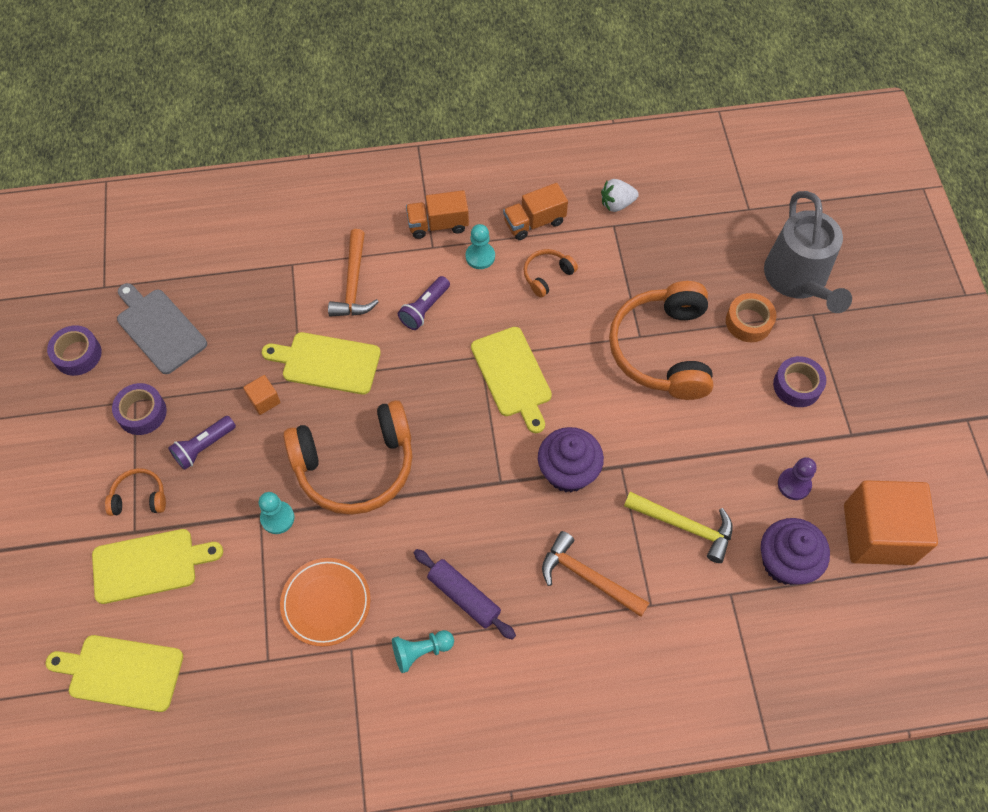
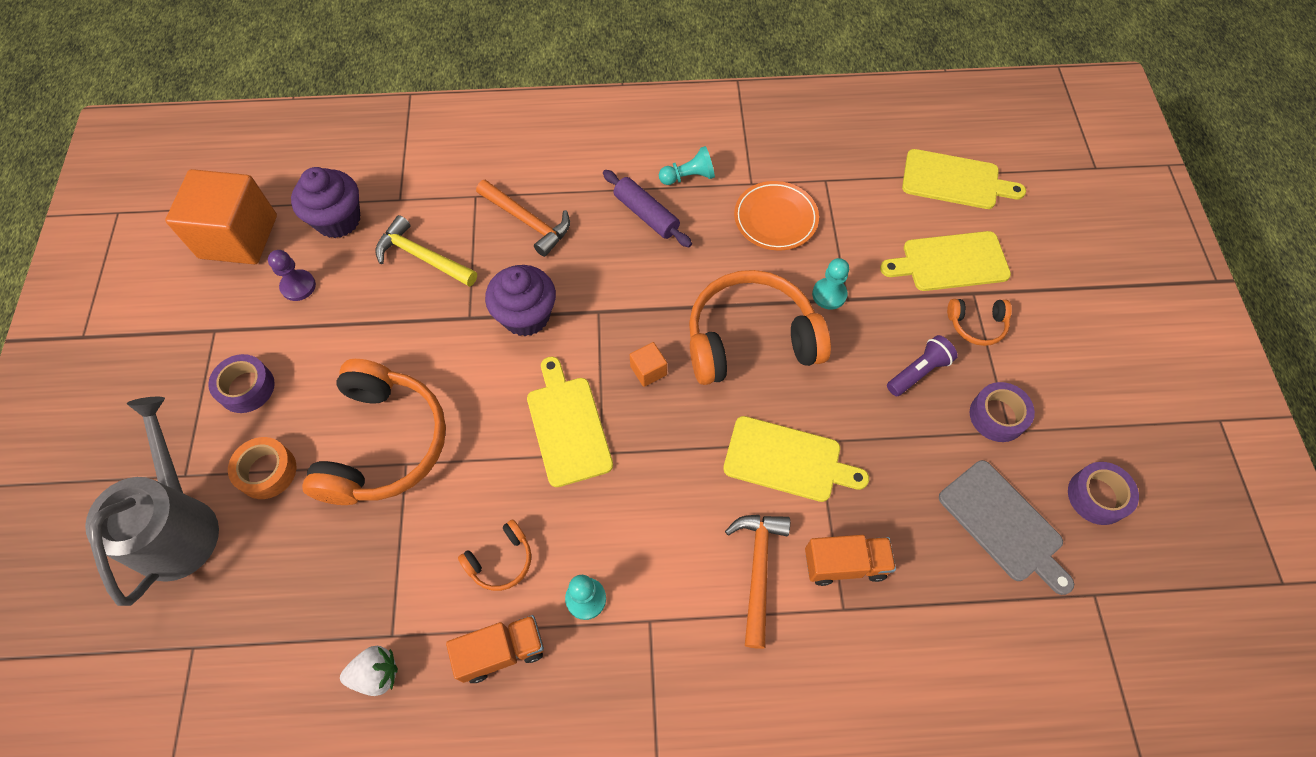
camera: 175 degrees left, 0 degrees up
(264, 400) = (858, 419): orange cube -> orange cube (648, 370)
(424, 309) = (666, 524): purple flashlight -> none
(438, 224) = (639, 659): orange truck -> orange truck (844, 564)

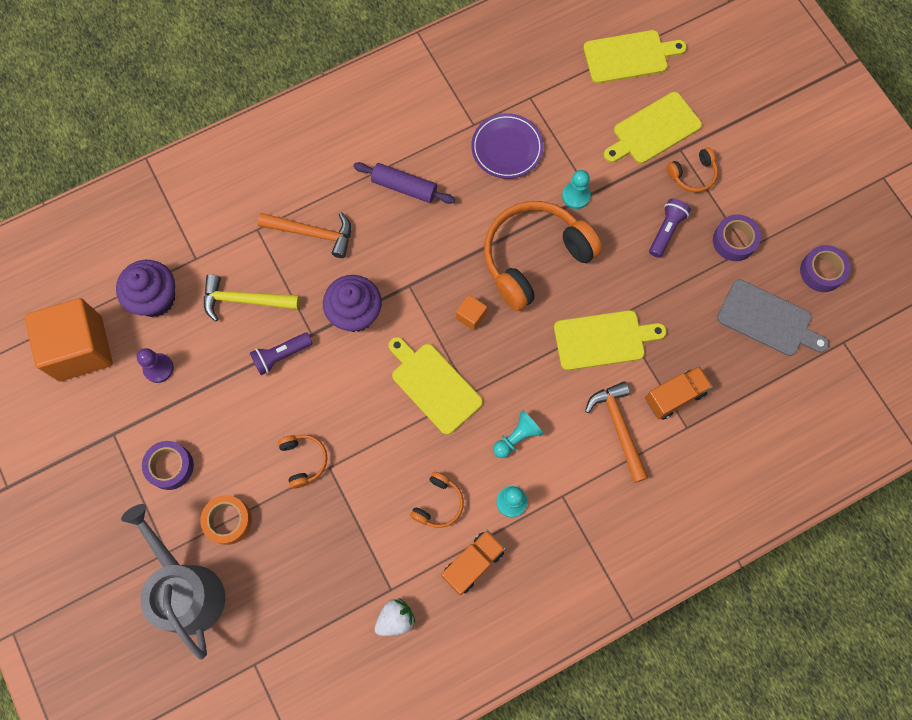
camera: 25 degrees left, 10 degrees up
(383, 443) = (303, 460): orange headphones -> orange headphones, size x0.45
(425, 325) = (281, 355): none -> purple flashlight
(688, 177) = (421, 139): turquoise pawn -> turquoise pawn (517, 437)
(775, 219) = (507, 148): orange plate -> purple plate

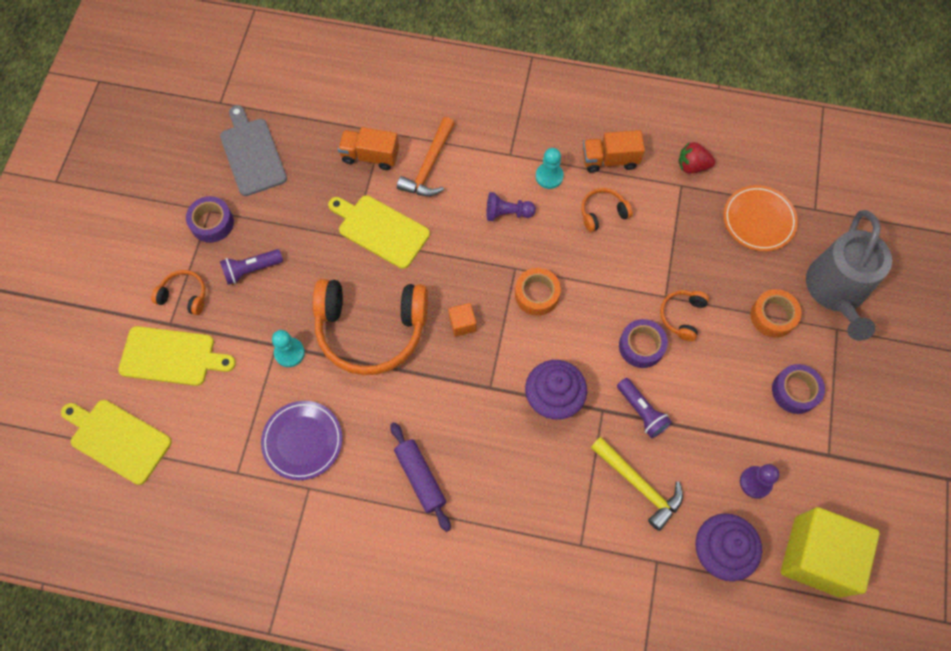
camera: 140 degrees left, 5 degrees down
(80, 348) = (817, 556): orange cube -> yellow cube
(281, 355) = (641, 412): purple flashlight -> purple flashlight turned 45 degrees clockwise
(298, 609) = (758, 220): none -> orange plate
(312, 233) = (534, 500): orange hammer -> none
(395, 619) = (692, 166): white strawberry -> red strawberry
(434, 385) = (537, 295): yellow cutting board -> orange tape
(517, 437) = (507, 213): turquoise pawn -> purple pawn
(821, 271) = (178, 155): purple tape -> purple tape (641, 346)

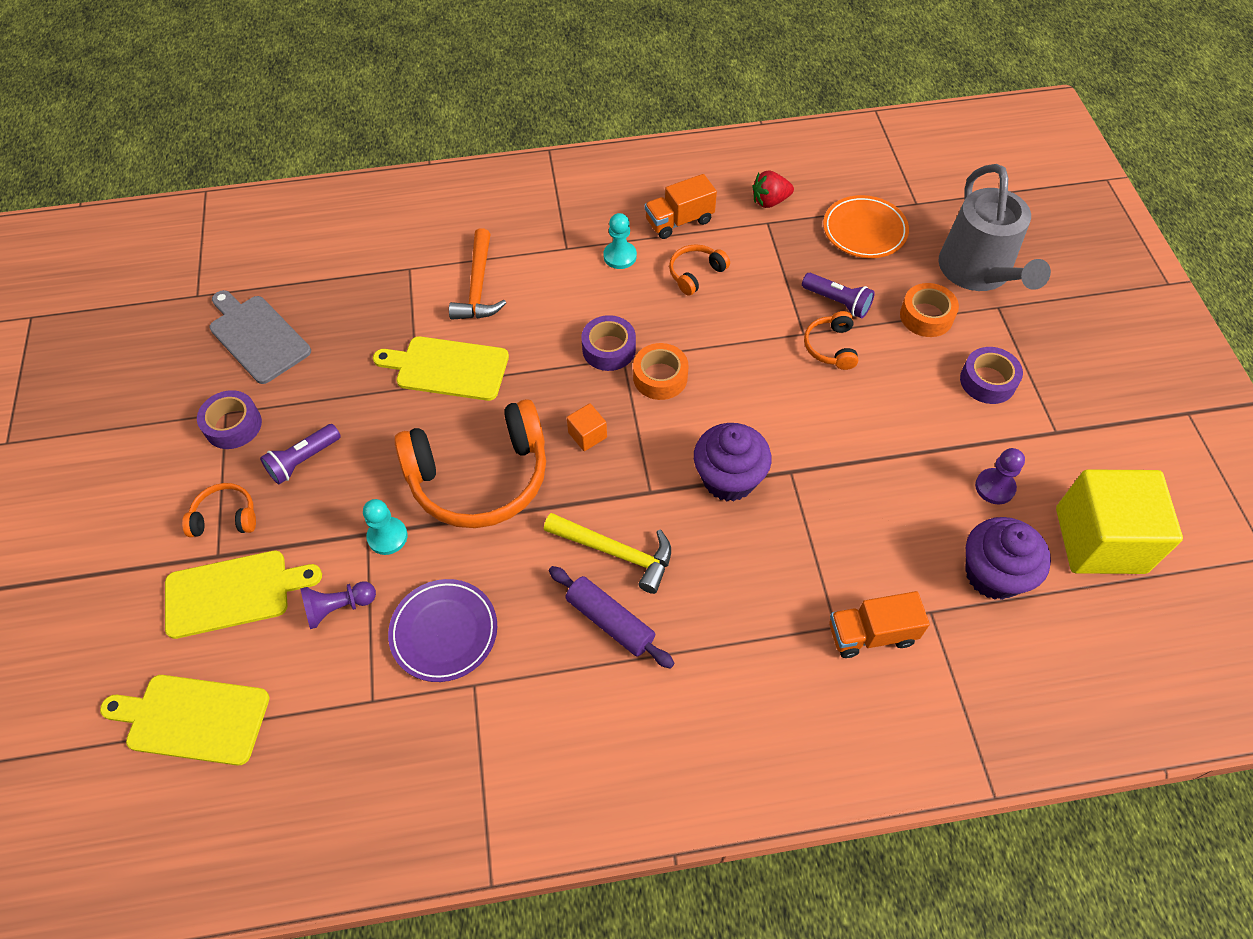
camera: 20 degrees left, 10 degrees down
(370, 156) = (404, 297): orange truck -> orange truck (871, 634)
(507, 213) = (589, 306): purple pawn -> purple pawn (338, 607)
(639, 485) = (869, 536): yellow hammer -> yellow hammer (616, 552)
(641, 346) = (801, 391): purple tape -> purple tape (609, 349)
(641, 412) = (835, 458): purple flashlight -> purple flashlight (837, 302)

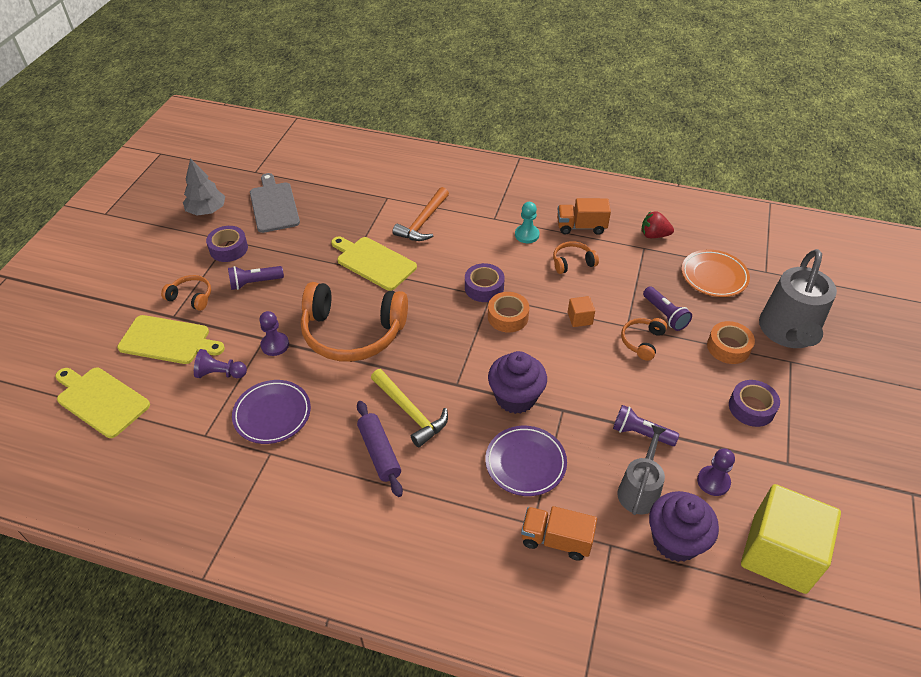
camera: 25 degrees right, 10 degrees down
(163, 380) = (207, 211): none -> grey tree
(387, 537) = (275, 345): turquoise pawn -> purple pawn
(587, 435) = (437, 334): orange cube -> orange cube (579, 318)
(786, 556) = (525, 463): none -> purple plate
(890, 463) = (641, 433): none -> purple flashlight
(926, 532) = (639, 490): none -> grey watering can

